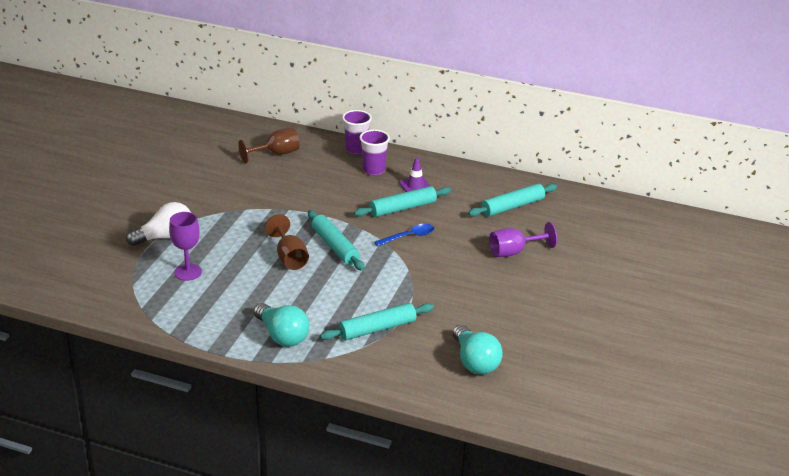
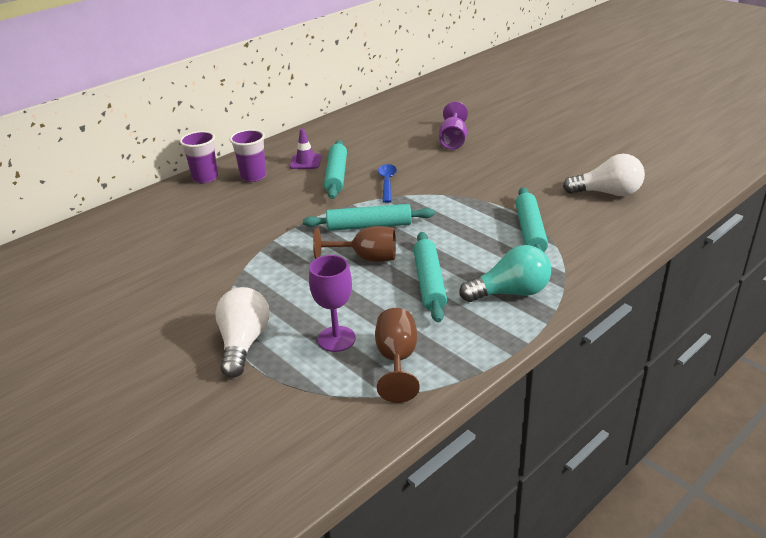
camera: 60 degrees left, 0 degrees up
(276, 154) = (154, 225): brown goblet -> brown goblet (397, 360)
(475, 362) = (607, 193): turquoise light bulb -> white light bulb
(512, 206) = (384, 126): turquoise rolling pin -> turquoise rolling pin (429, 283)

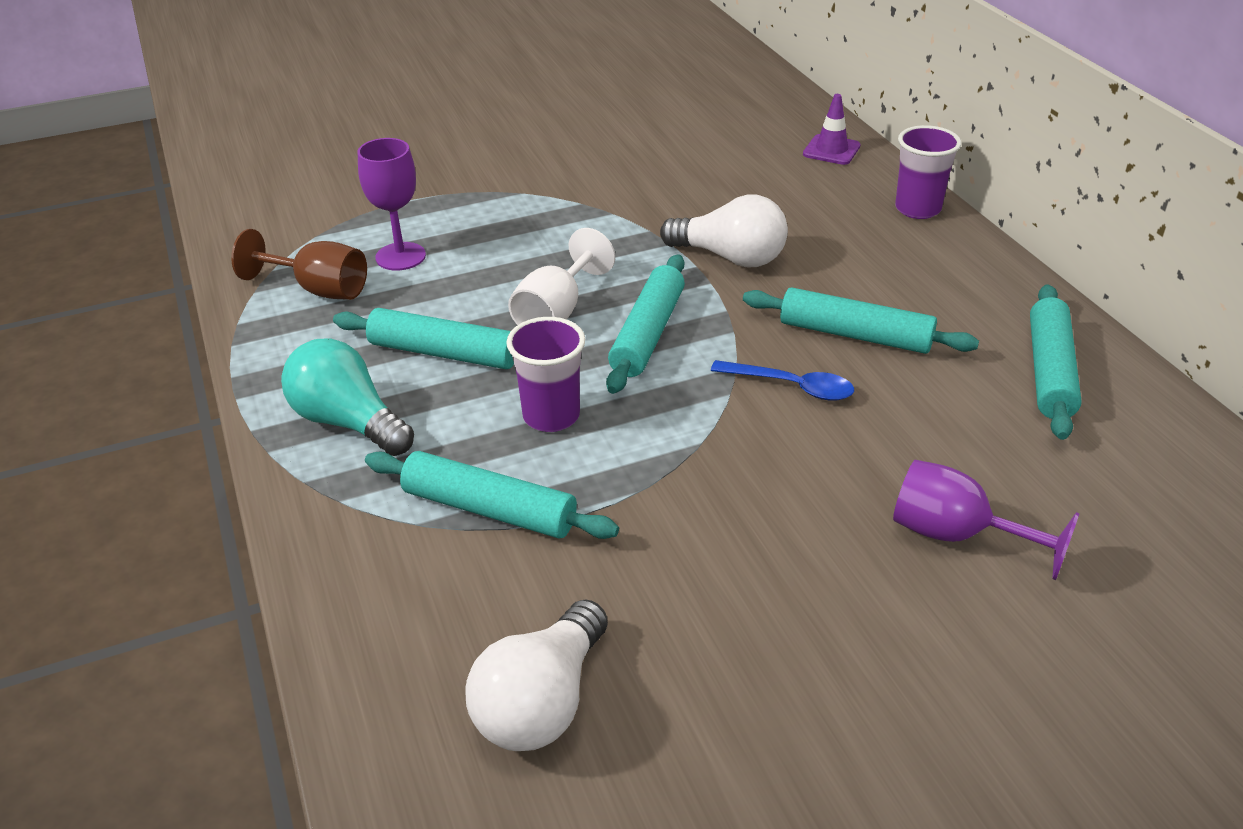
camera: 110 degrees right, 5 degrees up
(244, 343) = (455, 198): white light bulb -> white light bulb (730, 257)
(253, 176) = (899, 252): purple cup -> purple cup (551, 416)
(305, 162) = (934, 311): purple traffic cone -> purple traffic cone (831, 150)
(338, 136) = (1050, 371): none -> turquoise rolling pin
(366, 258) = (556, 312): brown goblet -> white goblet
(510, 292) = (348, 422): turquoise light bulb -> turquoise light bulb turned 120 degrees clockwise

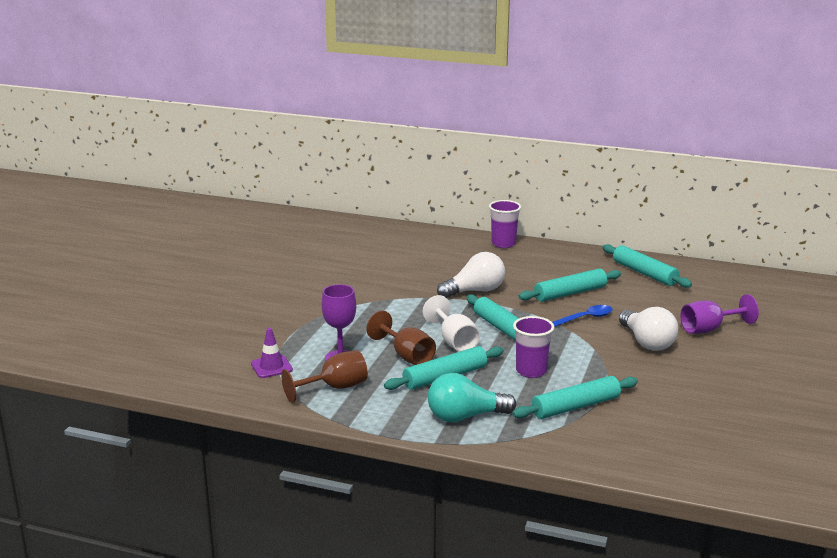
camera: 50 degrees left, 15 degrees down
(466, 298) = (407, 356): none -> brown goblet
(541, 703) = (702, 436): white light bulb -> white light bulb (647, 342)
(831, 150) = (427, 237): purple traffic cone -> purple traffic cone (271, 367)

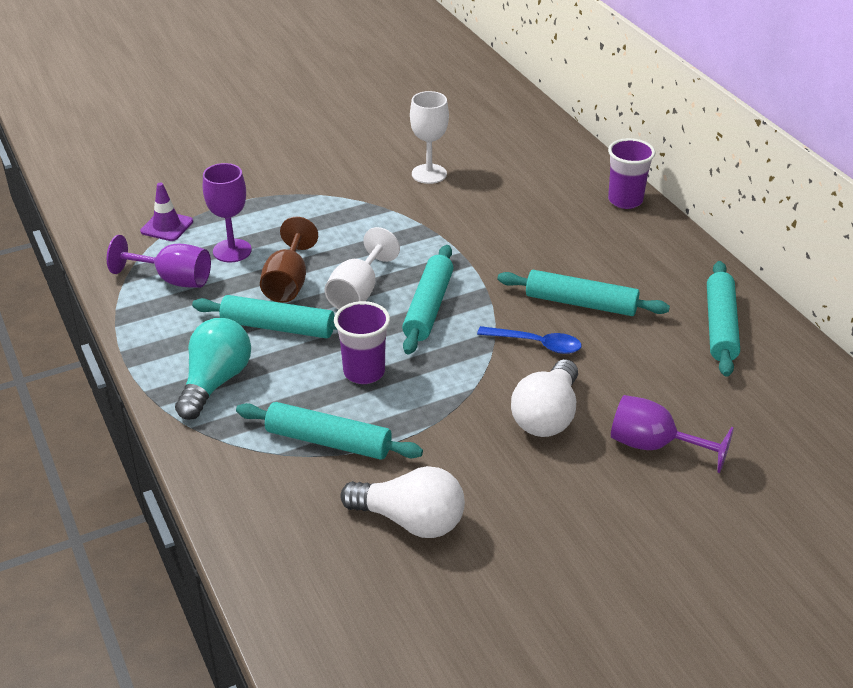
camera: 45 degrees right, 15 degrees up
(335, 388) = (173, 280): brown goblet -> purple goblet
(378, 275) = (429, 174): none -> white goblet
(465, 417) = (215, 382): turquoise light bulb -> turquoise light bulb turned 75 degrees clockwise
(475, 291) = (485, 244): white light bulb -> white light bulb (410, 521)

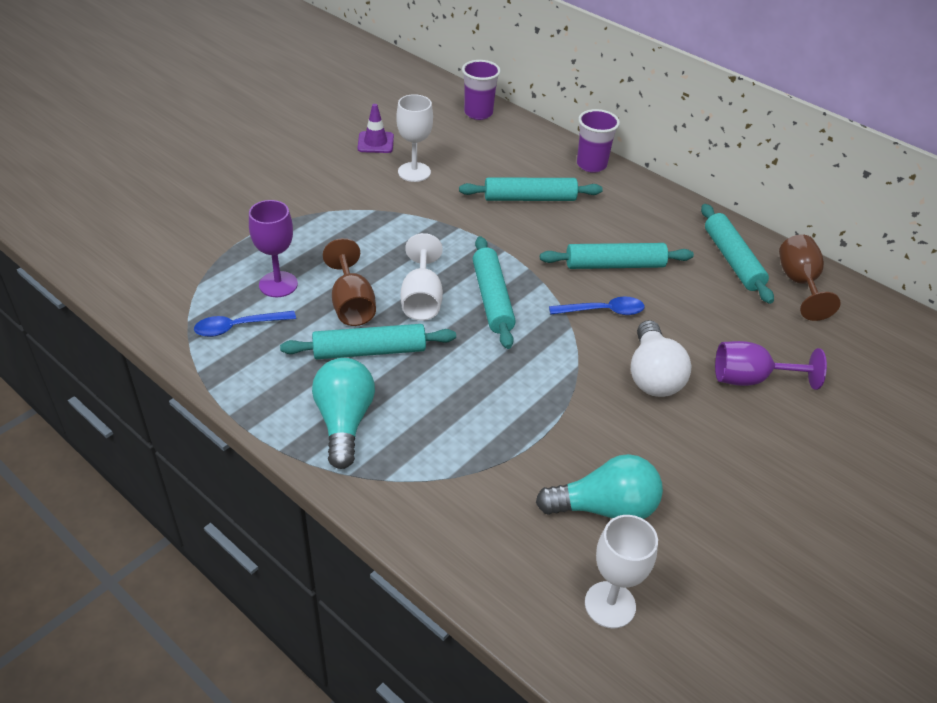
camera: 25 degrees left, 5 degrees up
(167, 226) = (197, 273): purple traffic cone -> purple traffic cone (375, 142)
(173, 280) = (238, 327): purple goblet -> blue spoon
(328, 441) = (485, 452): turquoise rolling pin -> turquoise rolling pin (529, 198)
(357, 604) = (610, 604): none -> white goblet
(364, 372) = (475, 375): purple cup -> purple cup (478, 113)
(410, 521) = (604, 508): white light bulb -> turquoise light bulb
(784, 366) = (799, 283): none -> brown goblet

